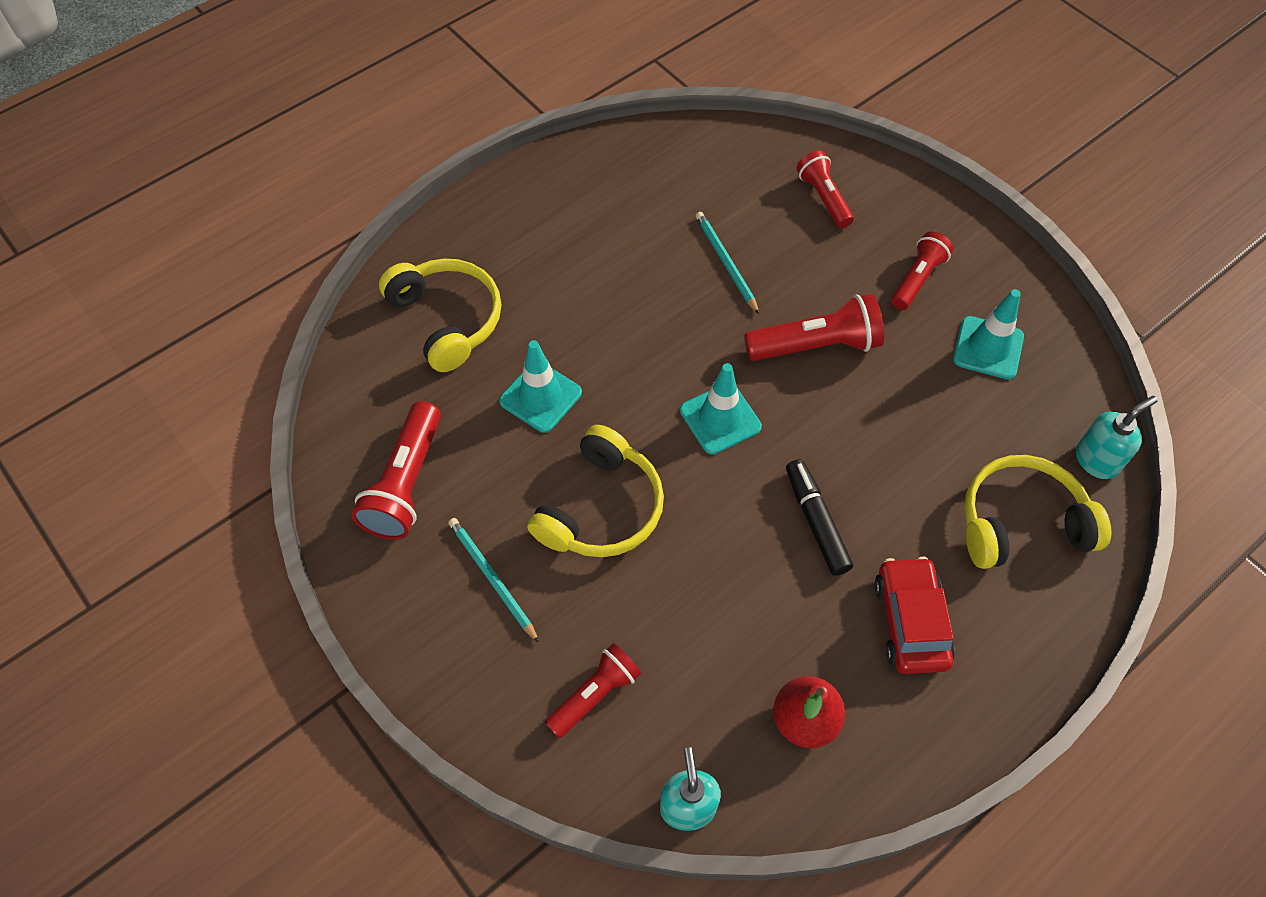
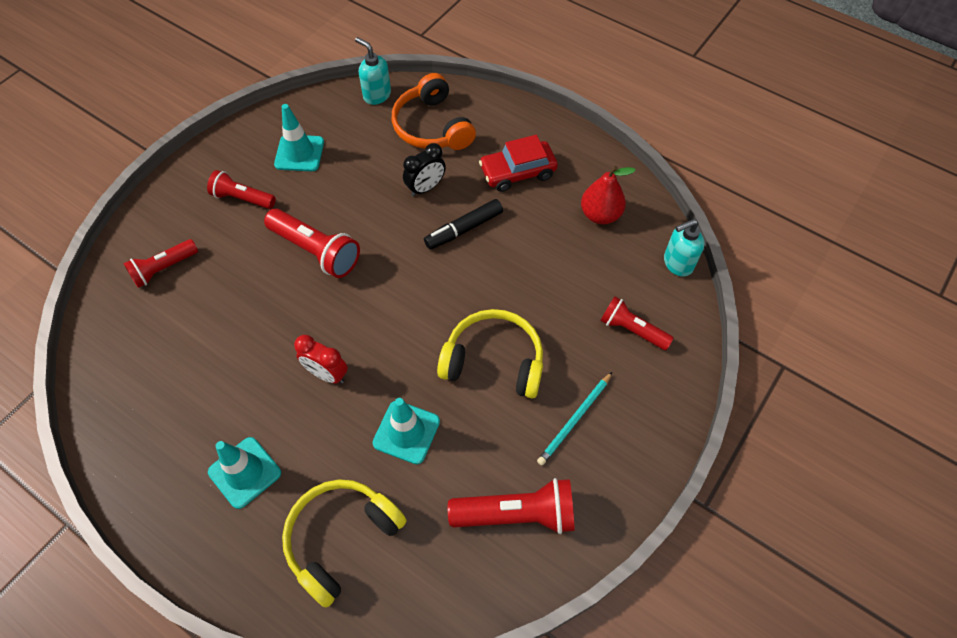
camera: 105 degrees left, 0 degrees up
(638, 333) = (327, 374): none -> red clock
(720, 419) = (396, 300): turquoise traffic cone -> turquoise traffic cone (245, 472)
(726, 263) = (242, 325): turquoise pencil -> none
(816, 345) = (316, 251): red flashlight -> red flashlight turned 150 degrees clockwise
(900, 489) = (425, 188): none -> black clock
(1021, 522) = (432, 127): yellow headphones -> orange headphones

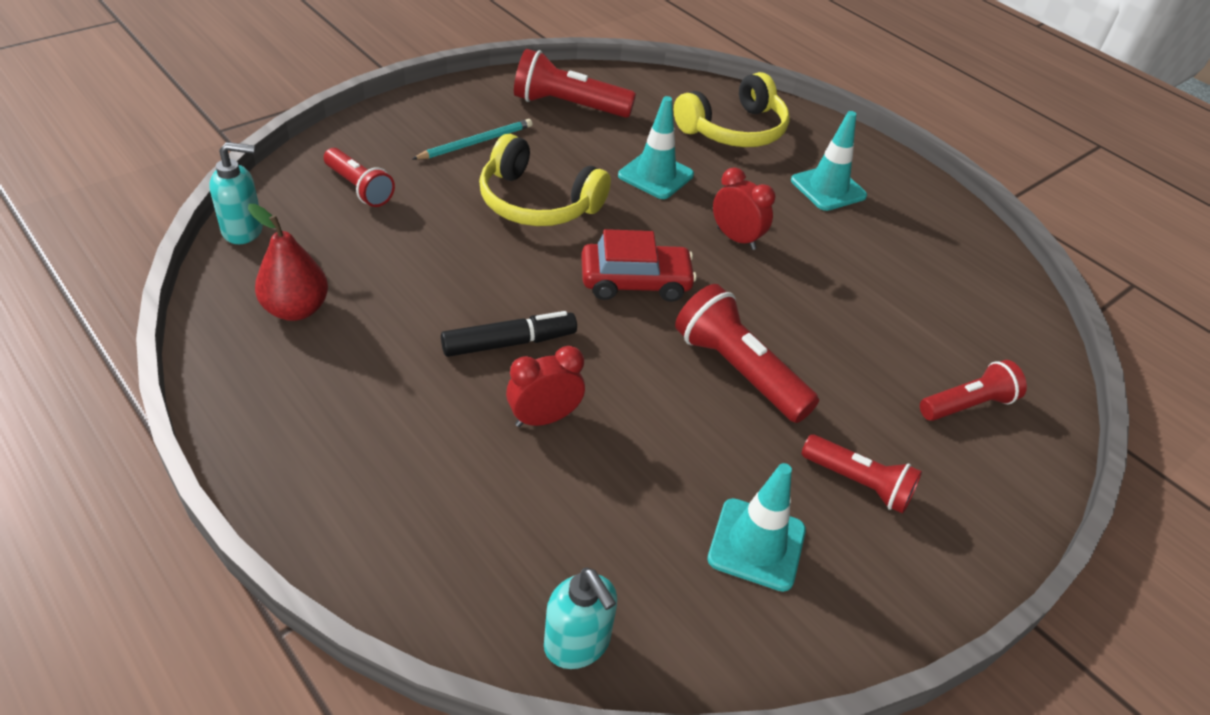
camera: 170 degrees left, 15 degrees down
(425, 188) = (544, 418): black clock -> red clock
(432, 127) = (488, 531): orange headphones -> none
(517, 172) = (379, 403): red car -> red car (635, 282)

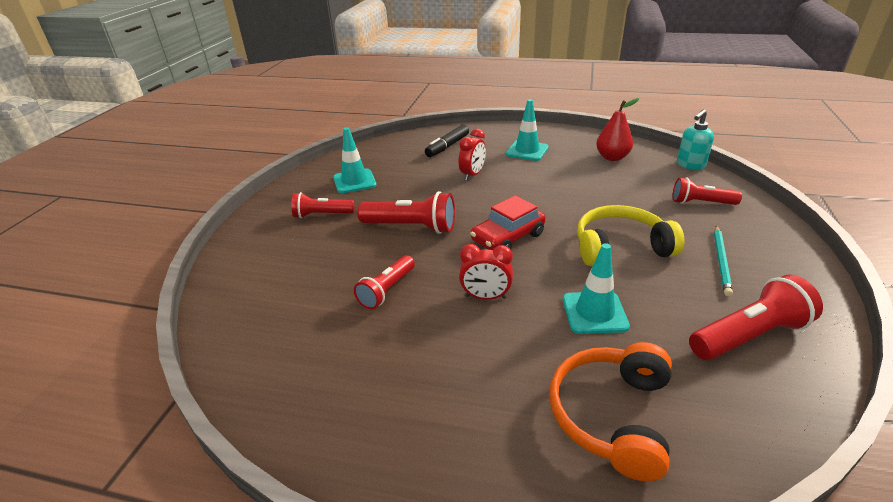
camera: 150 degrees right, 10 degrees down
(509, 343) = (522, 187): black marker -> black marker (447, 146)
(577, 644) = (394, 143): turquoise soap dispenser -> none
(734, 130) = (611, 415): yellow headphones -> orange headphones
(828, 188) = (463, 396): turquoise traffic cone -> turquoise traffic cone (527, 151)
(968, 405) = (272, 274): red flashlight -> red flashlight (387, 290)

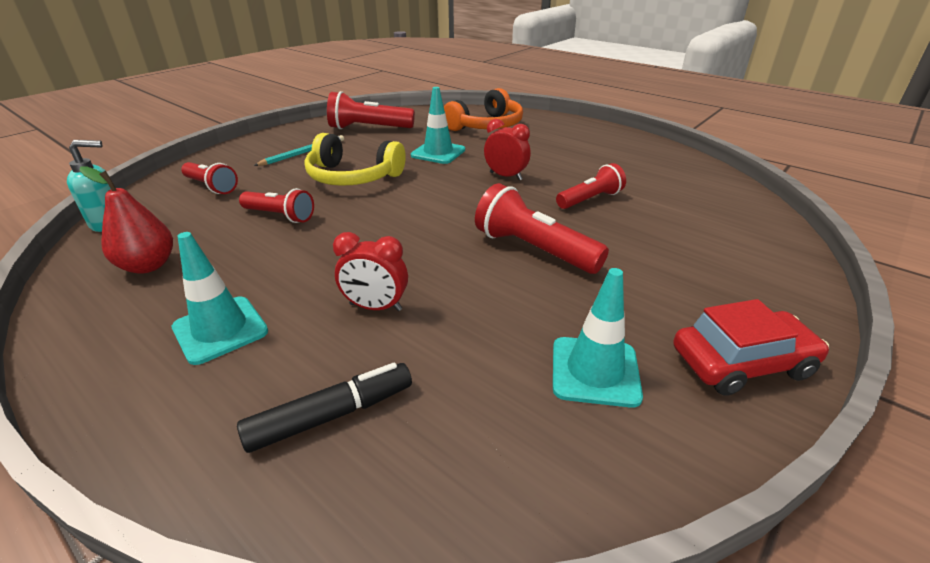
camera: 155 degrees left, 0 degrees up
(322, 215) = (663, 308): red flashlight -> red flashlight (280, 216)
(472, 175) = (375, 307): red clock -> red clock turned 135 degrees counterclockwise
(507, 237) = (436, 209): red car -> red car (741, 363)

